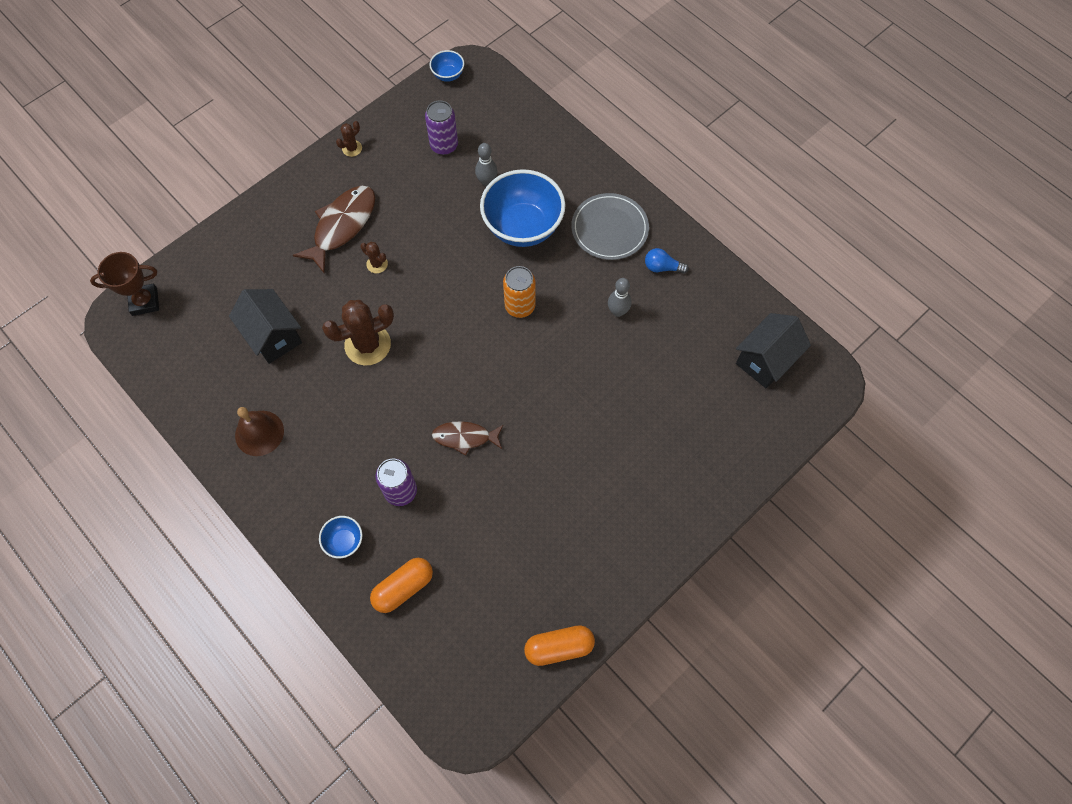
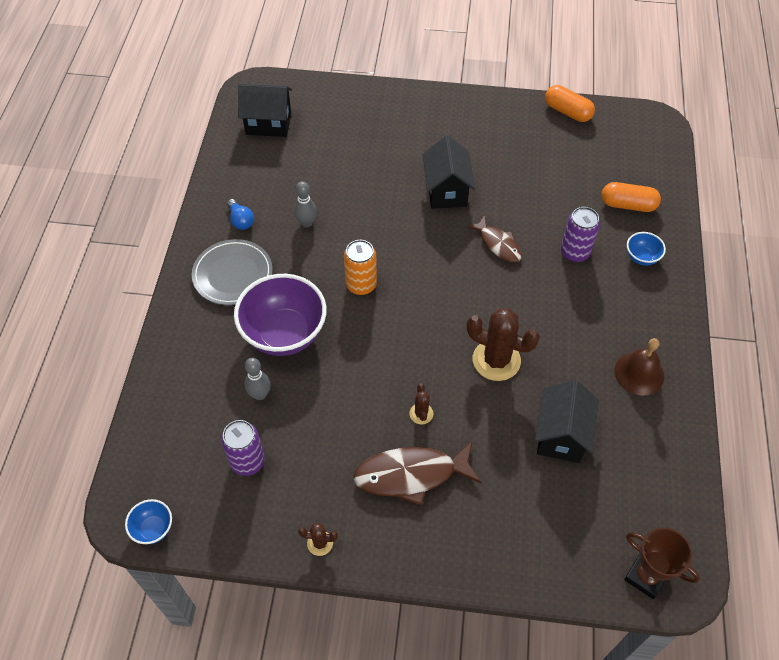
camera: 130 degrees left, 10 degrees down
(523, 227) = (284, 334): blue bowl -> purple bowl
(558, 445) = (446, 191): none -> black house

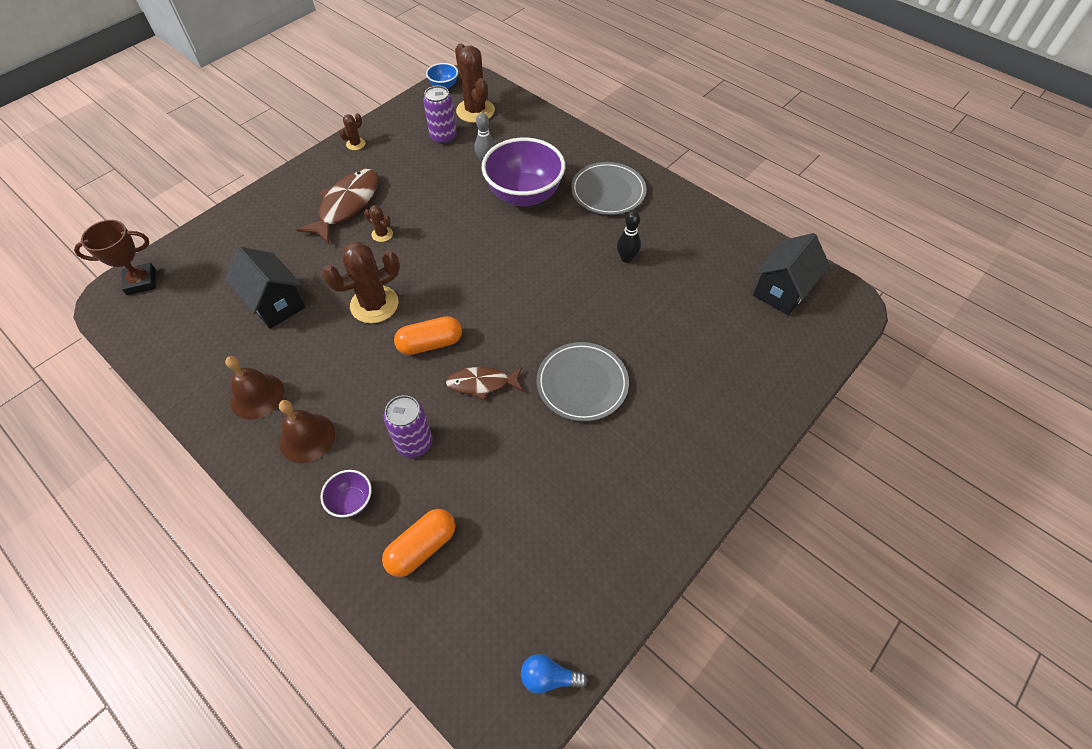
camera: 125 degrees right, 0 degrees up
(181, 460) = (475, 111): none -> brown cactus
(241, 220) = (664, 219): blue light bulb -> blue light bulb (549, 677)
(306, 223) = (626, 258): grey bowling pin -> black bowling pin
(361, 285) = (528, 260): orange can -> none
(446, 191) = (582, 383): black house -> grey plate
(567, 112) = (611, 600): orange capsule -> orange capsule (430, 344)
(632, 315) = (307, 438): none -> brown bell
(641, 257) = (352, 501): blue bowl -> purple bowl

